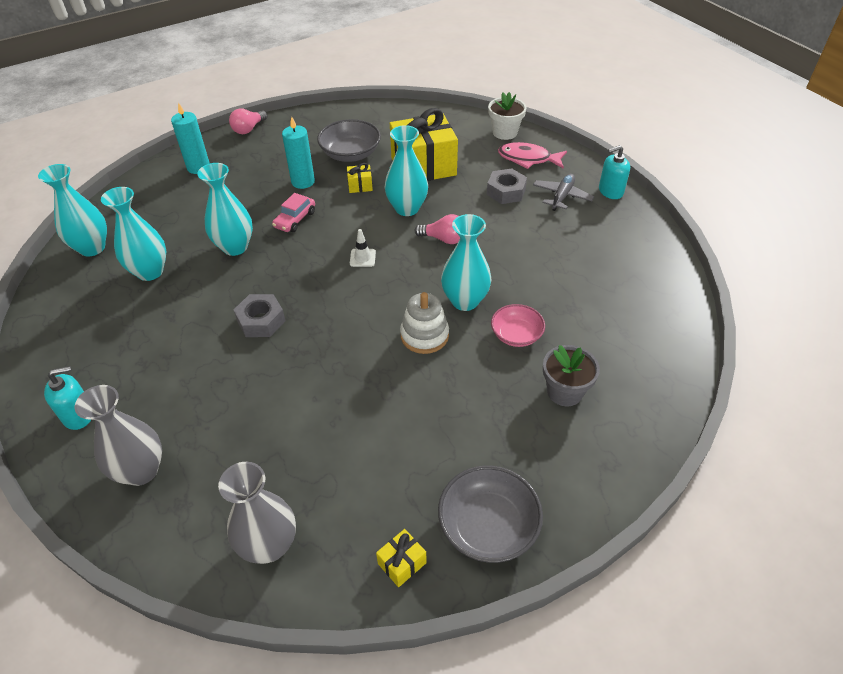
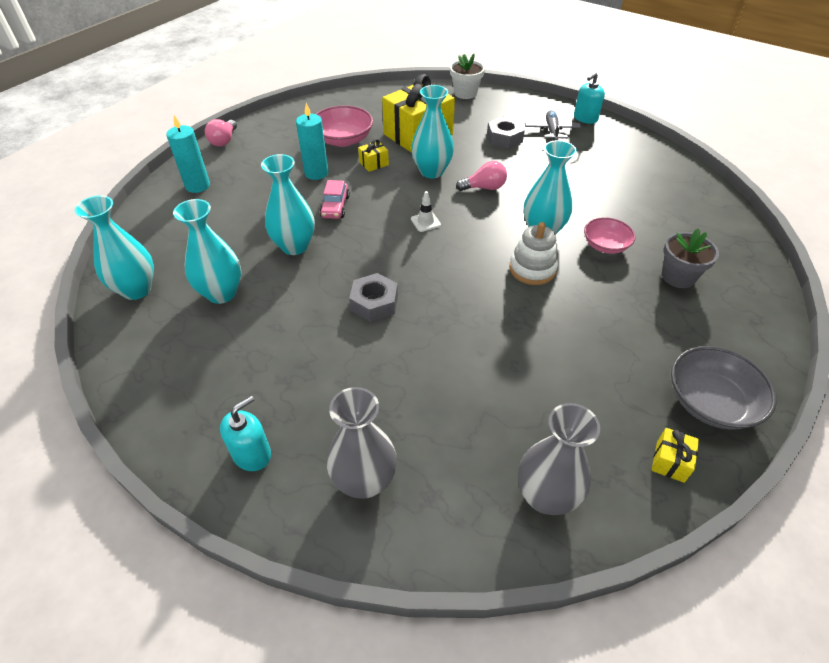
camera: 25 degrees left, 0 degrees up
(350, 154) = (343, 140): grey bowl -> pink bowl
(528, 159) = (501, 109): pink fish -> none

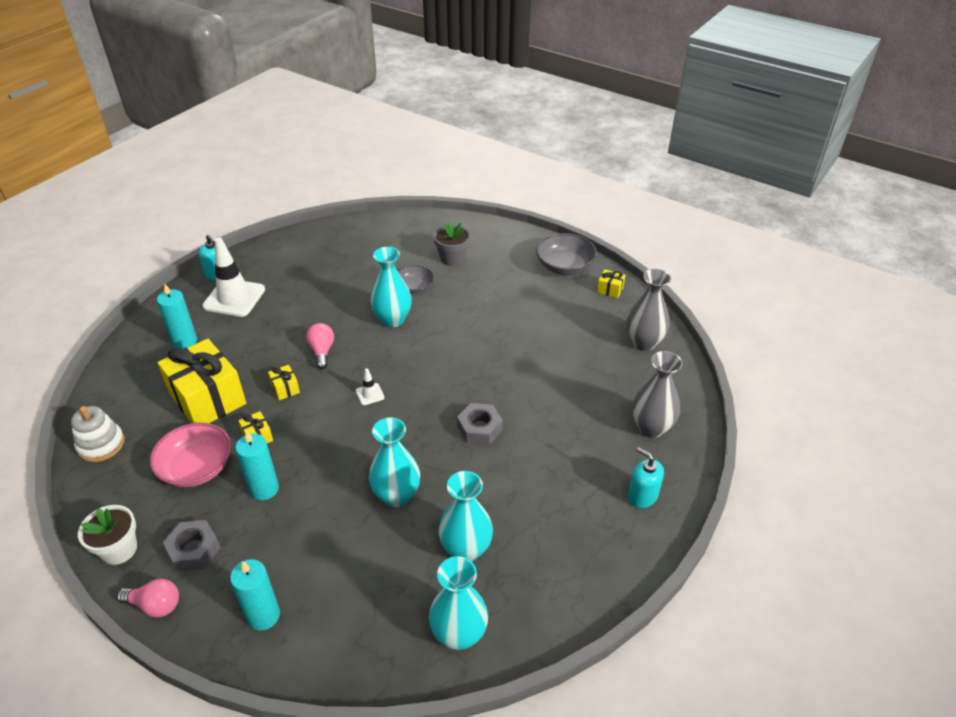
camera: 90 degrees left, 5 degrees down
(335, 207) = (334, 466): pink car -> none
(431, 171) = (285, 388): turquoise vase -> yellow gift
(465, 93) = (127, 356): white flower pot -> white flower pot (119, 549)
(487, 115) = (185, 341): none -> turquoise candle
(504, 138) = (237, 332): grey nut -> grey nut (194, 550)
(532, 269) = (440, 330): white stacking toy -> white stacking toy (101, 445)
(551, 131) = (234, 298): grey plane -> white traffic cone
(605, 245) = (414, 287): pink bowl -> grey bowl

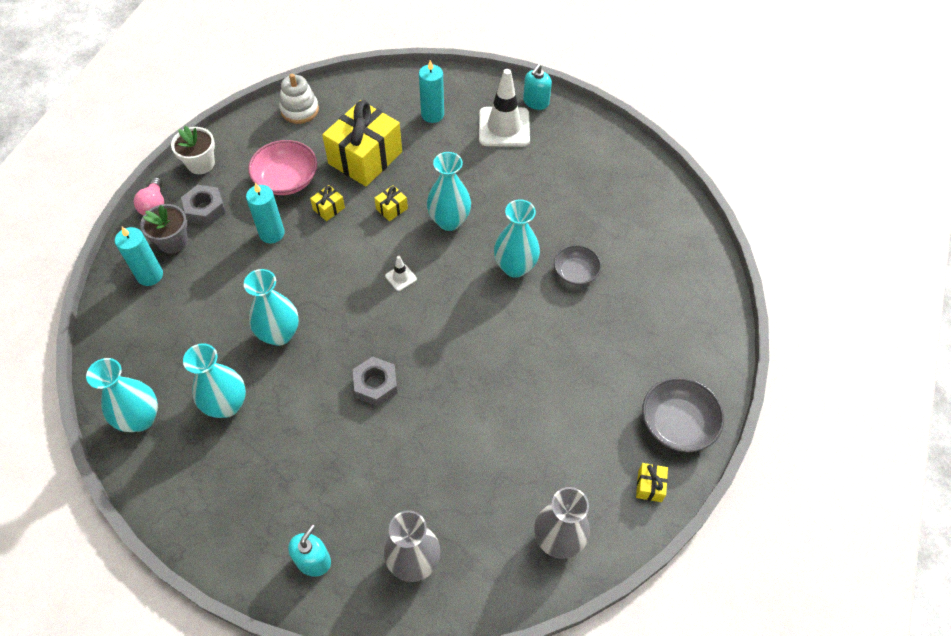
camera: 75 degrees right, 15 degrees up
(322, 351) = (449, 221): pink light bulb -> turquoise vase
(452, 258) = (643, 297): grey flower pot -> grey flower pot (173, 241)

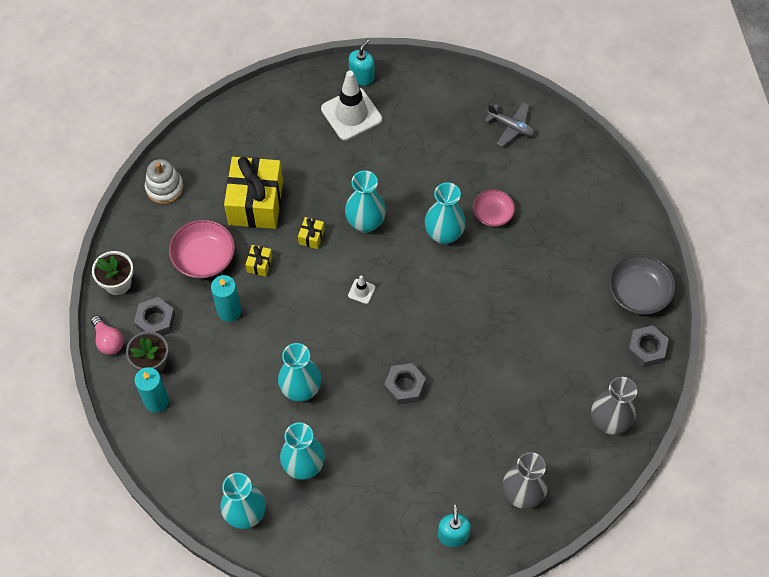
camera: 30 degrees left, 5 degrees up
(432, 114) = (283, 133): turquoise candle -> none
(536, 102) = (361, 76): turquoise soap dispenser -> turquoise soap dispenser turned 150 degrees counterclockwise
(575, 273) = (492, 214): grey bowl -> pink bowl
(647, 206) = (511, 127): none -> grey plane
(649, 486) = (646, 349): yellow gift -> grey nut

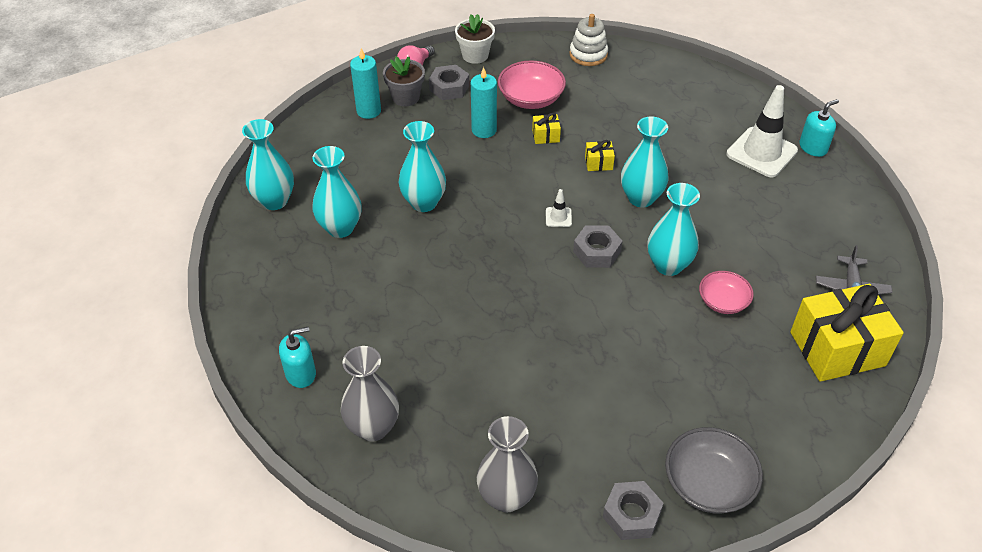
camera: 70 degrees right, 15 degrees down
(255, 203) = (611, 115): yellow gift -> yellow gift (837, 349)
(361, 76) = (813, 147): turquoise soap dispenser -> turquoise soap dispenser turned 45 degrees counterclockwise
(404, 386) = (464, 282): grey nut -> grey nut (596, 252)

